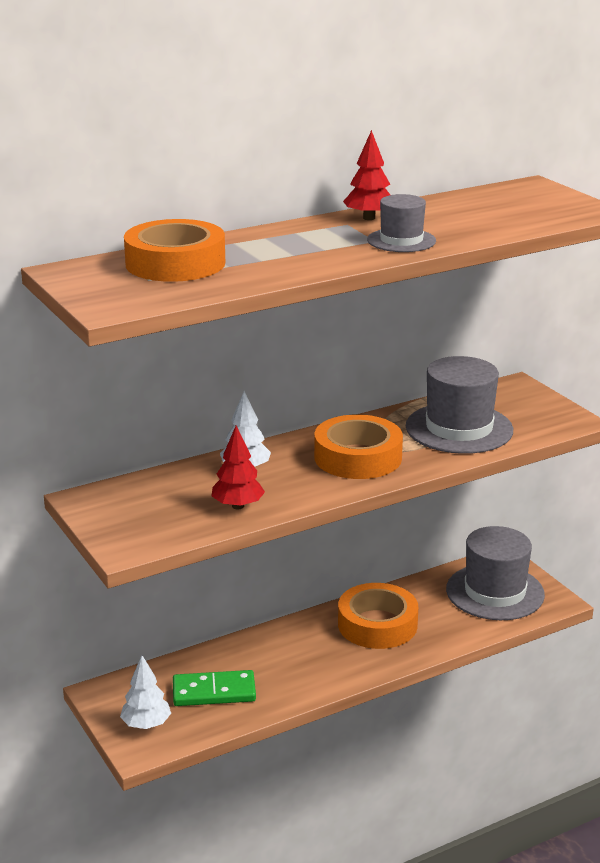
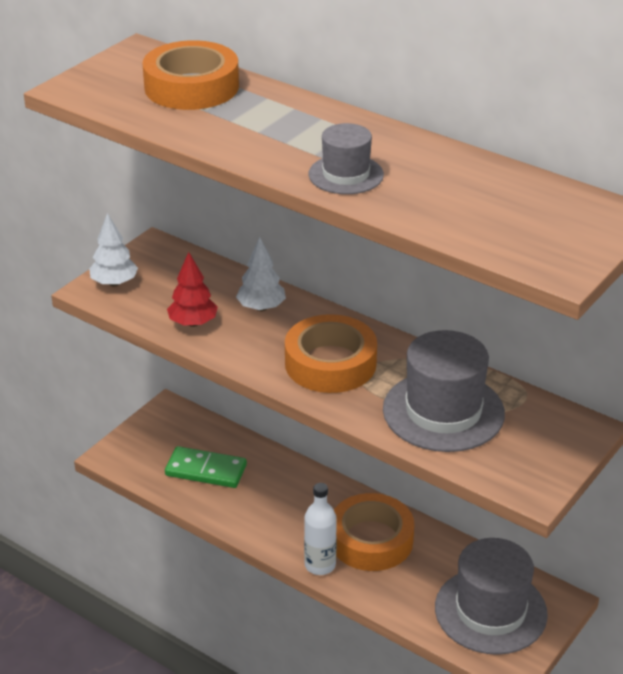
camera: 65 degrees right, 10 degrees up
(146, 725) = (142, 448): white tree -> white tree (114, 283)
(214, 692) = (206, 470): green domino -> green domino turned 45 degrees counterclockwise
(369, 218) = (399, 144): red tree -> none
(390, 660) = (320, 565): none -> white bottle

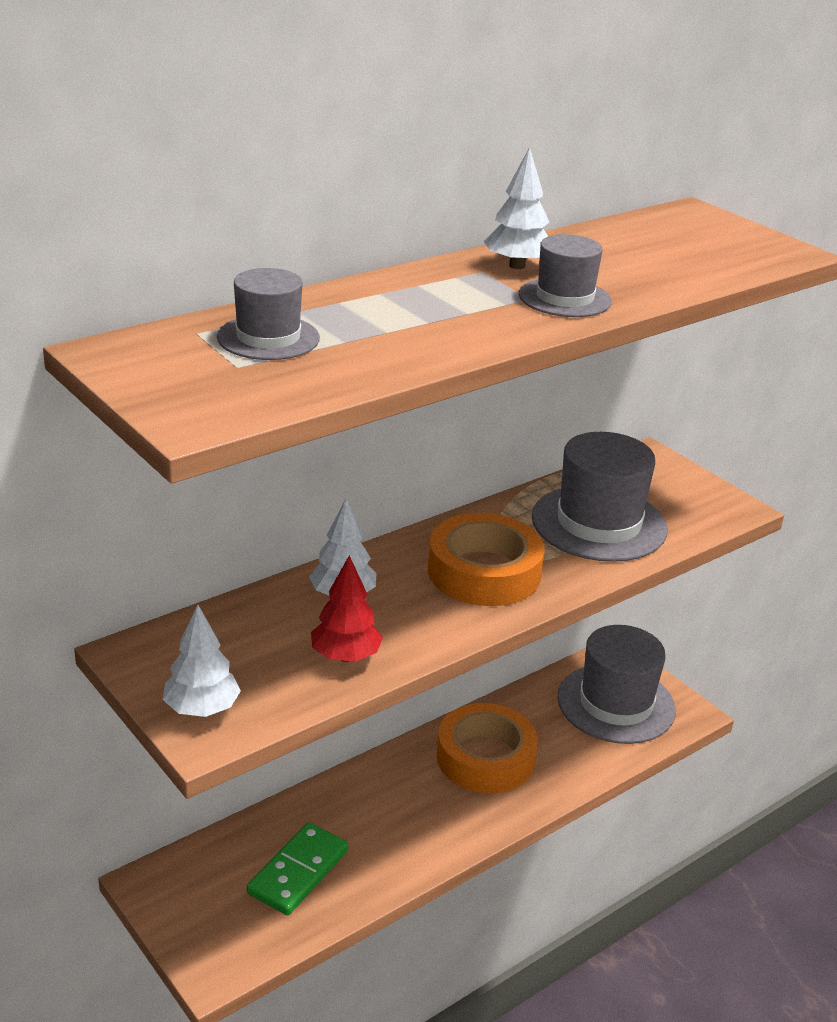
camera: 75 degrees left, 5 degrees down
(191, 87) = (268, 338): orange tape -> grey hat
(320, 565) = (510, 809): white bottle -> none
(394, 149) = (517, 266): none -> white tree

